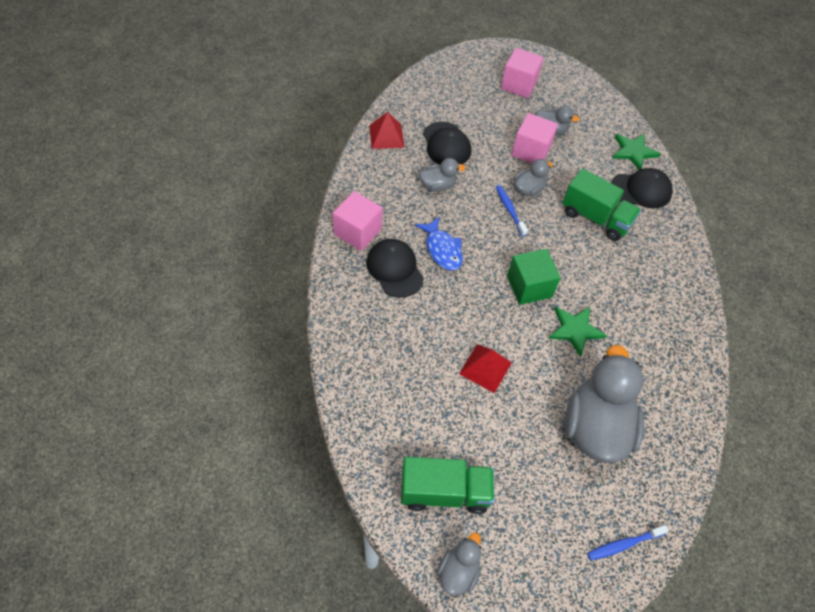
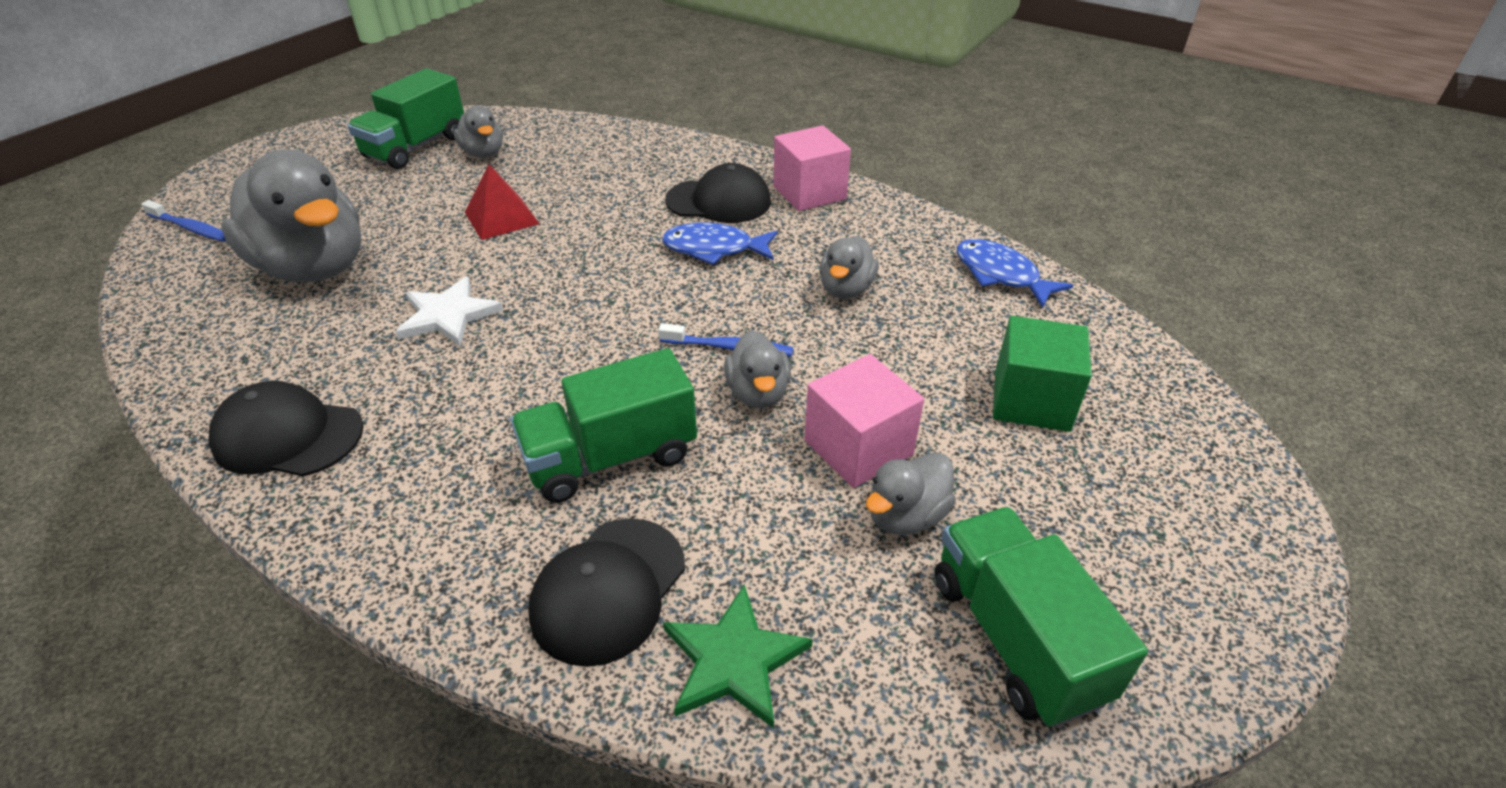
camera: 125 degrees right, 15 degrees down
(386, 136) = (1001, 275): red pyramid -> blue fish
(446, 144) = (943, 335): black cap -> black cap (288, 436)
(458, 571) = (344, 132): grey duck -> grey duck (484, 153)
(519, 84) = (1105, 537): pink cube -> none
(529, 286) = (566, 303): green cube -> green cube (1031, 400)
(572, 97) = (1016, 637): none -> green truck
(575, 330) = (448, 315): green star -> white star
(624, 544) = (190, 228): blue toothbrush -> blue toothbrush turned 105 degrees clockwise

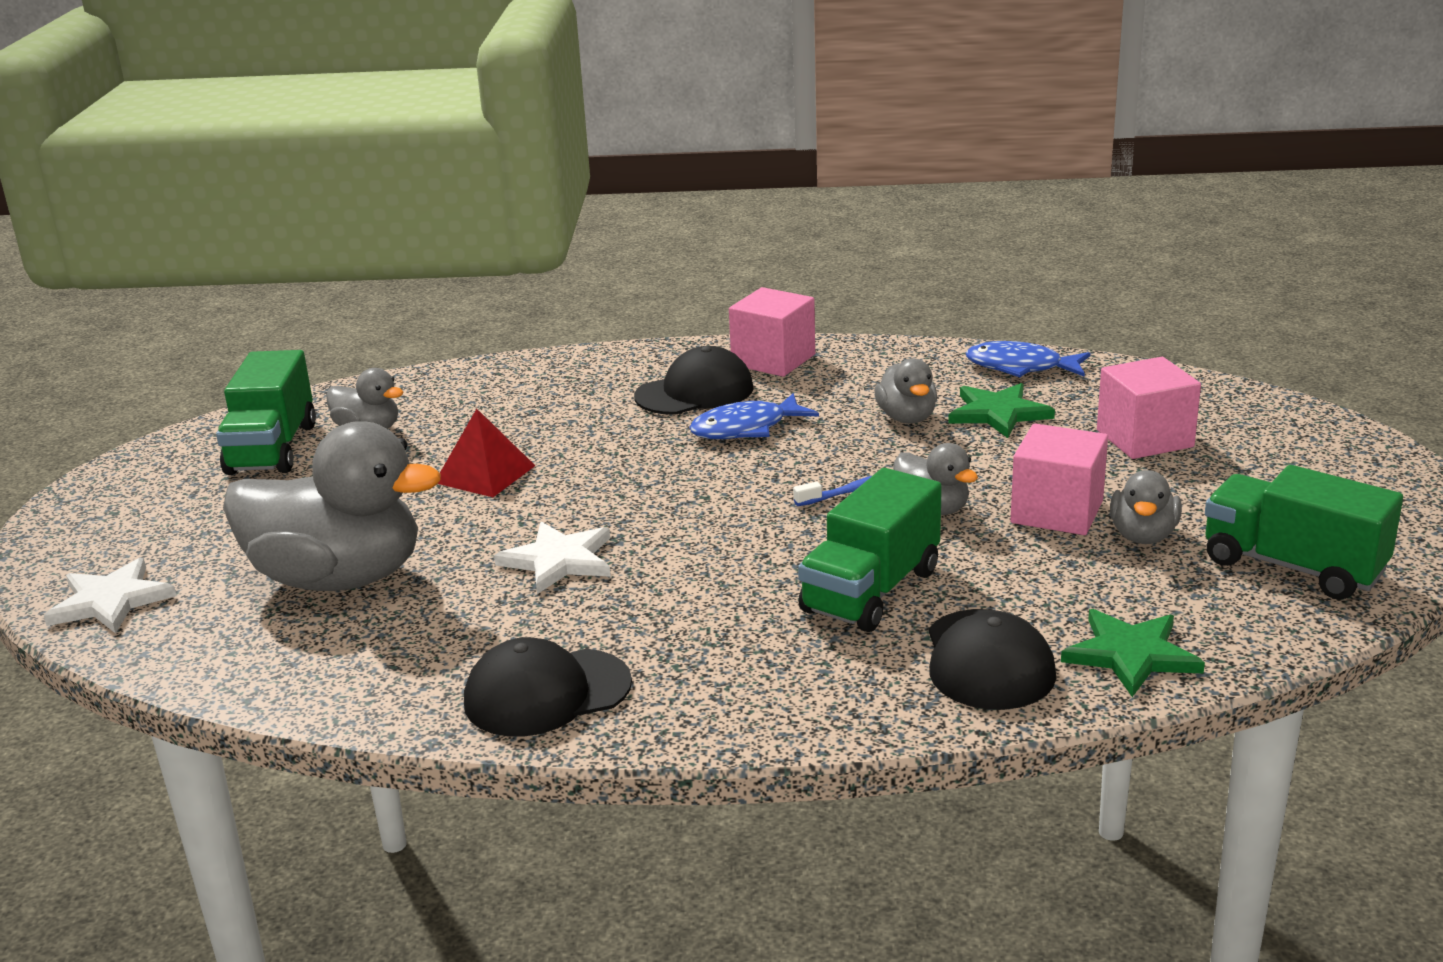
camera: 30 degrees left, 15 degrees down
(190, 228) = (111, 601): blue toothbrush -> white star
(927, 316) = (998, 413): none -> green star
(1031, 400) = (1144, 438): green cube -> pink cube

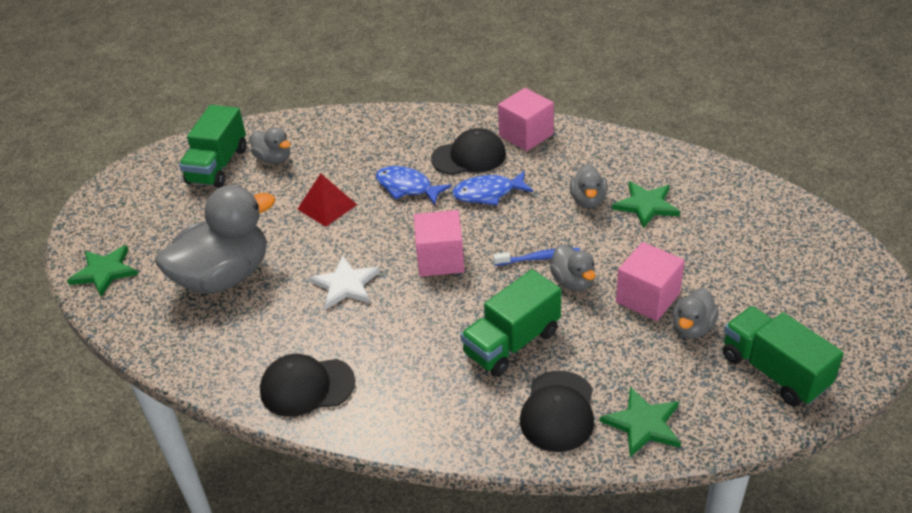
camera: 15 degrees right, 15 degrees up
(111, 601) = (104, 272): white star -> green star
(339, 578) = (224, 277): grey duck -> grey duck turned 60 degrees counterclockwise
(1020, 367) = (677, 166): blue fish -> blue fish (407, 187)
(1144, 438) = (729, 243): pink cube -> pink cube (440, 259)

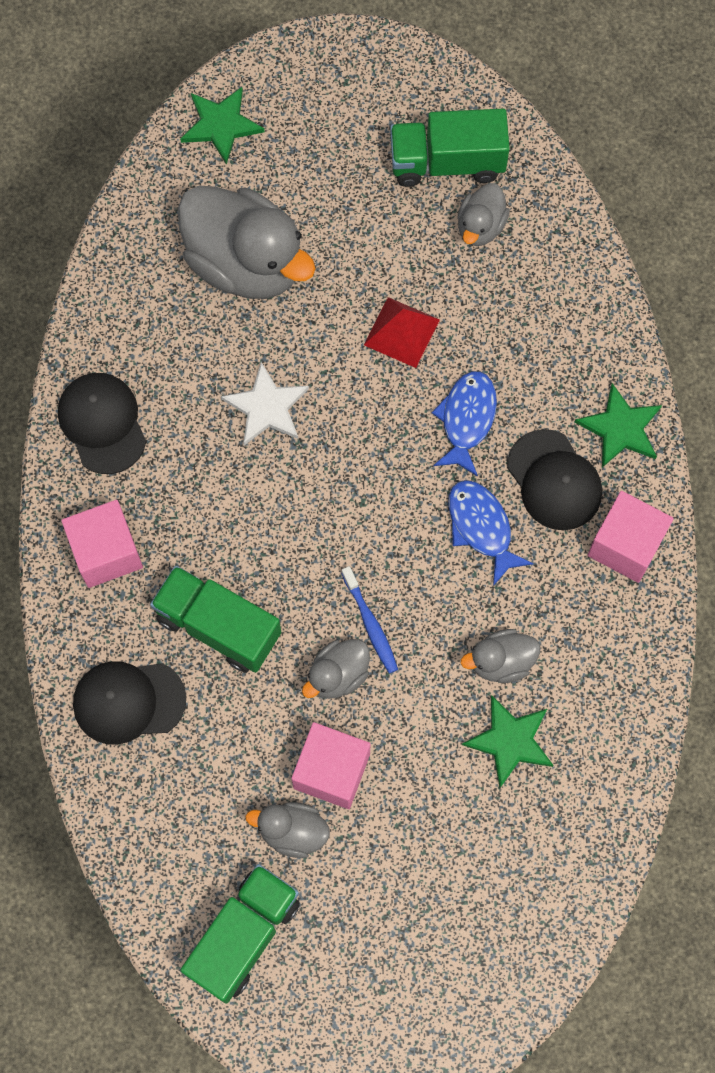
camera: 70 degrees right, 30 degrees up
(440, 259) = (338, 504): pink cube -> pink cube (106, 552)
(643, 424) = (131, 797): green star -> green star (620, 428)

